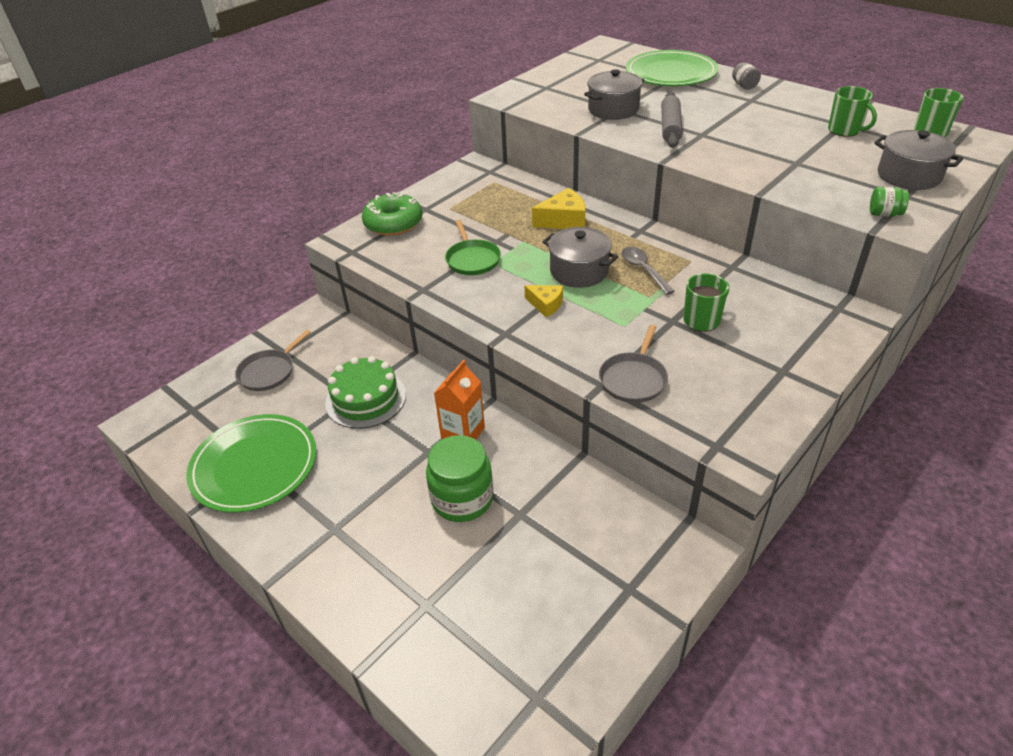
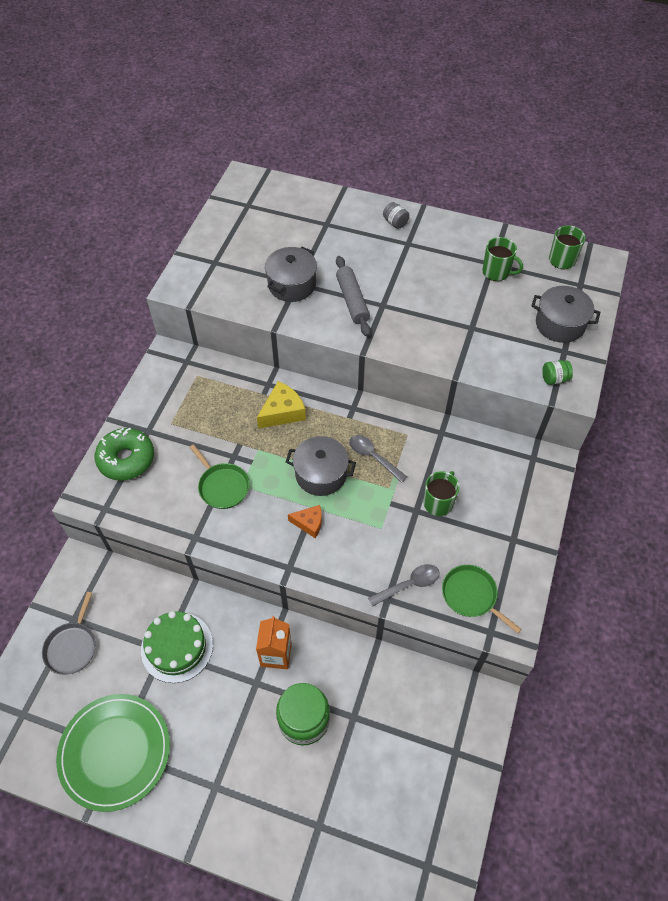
camera: 25 degrees left, 15 degrees up
(546, 305) = (309, 523): yellow cheese -> orange cheese
(633, 379) = (409, 584): grey pan -> grey spoon
(671, 73) = (323, 214): green plate -> none
(706, 407) = (471, 595): none -> green pan

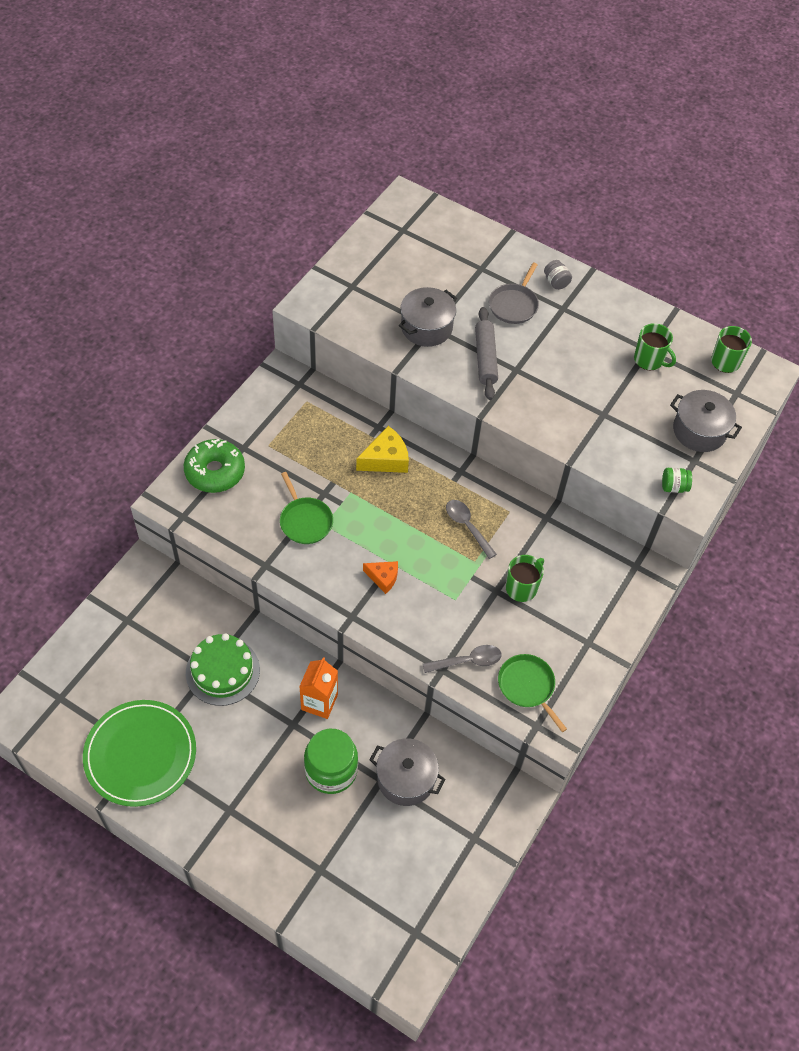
camera: 10 degrees right, 0 degrees up
(72, 647) = (120, 646): grey pan -> grey pan (514, 305)
(321, 474) = (408, 531): grey pot -> grey pot (406, 779)

